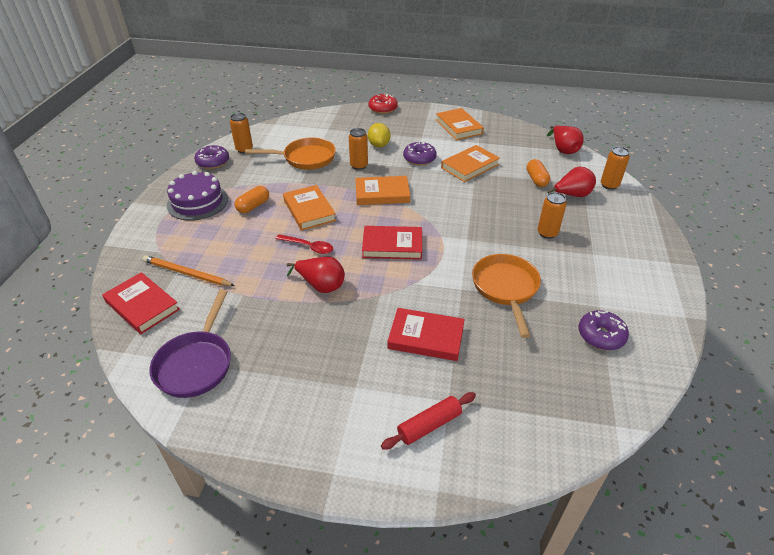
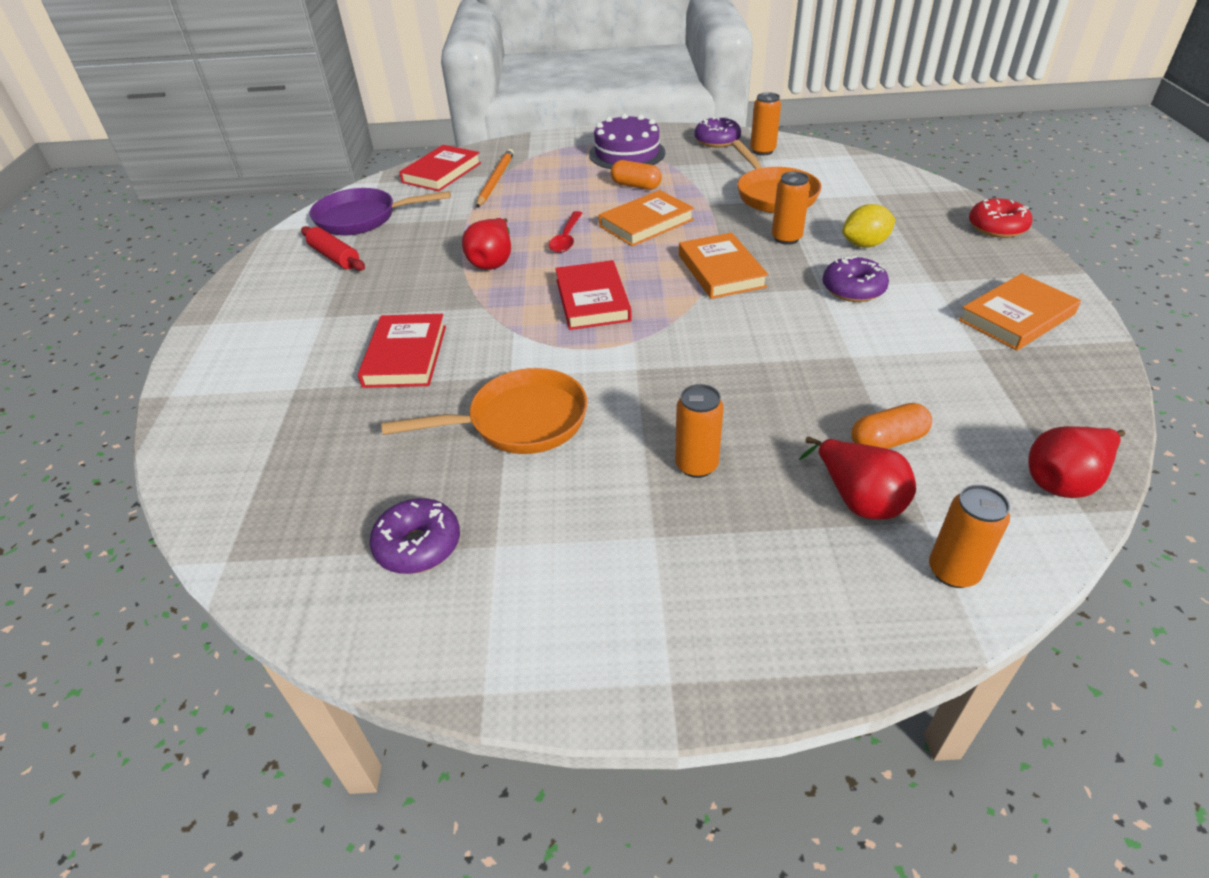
camera: 80 degrees right, 0 degrees up
(429, 425) = (259, 377): red rolling pin -> red rolling pin (335, 257)
(470, 166) = (872, 347): orange book -> none

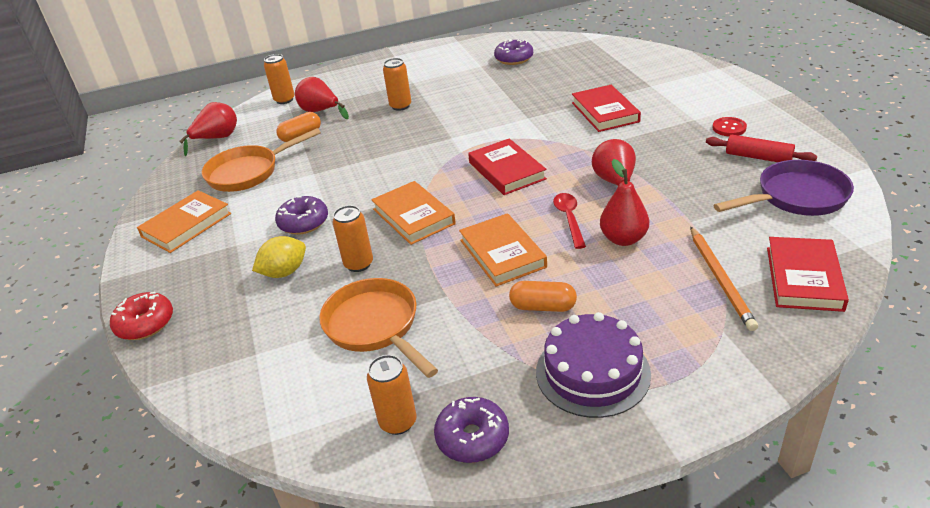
camera: 165 degrees right, 5 degrees down
(309, 295) = (729, 128): none -> red button
(519, 422) = (504, 101): orange pan -> orange pan (248, 172)
(535, 215) = (623, 239): none -> red pear
(646, 223) = (502, 253): orange book -> orange book turned 60 degrees counterclockwise

